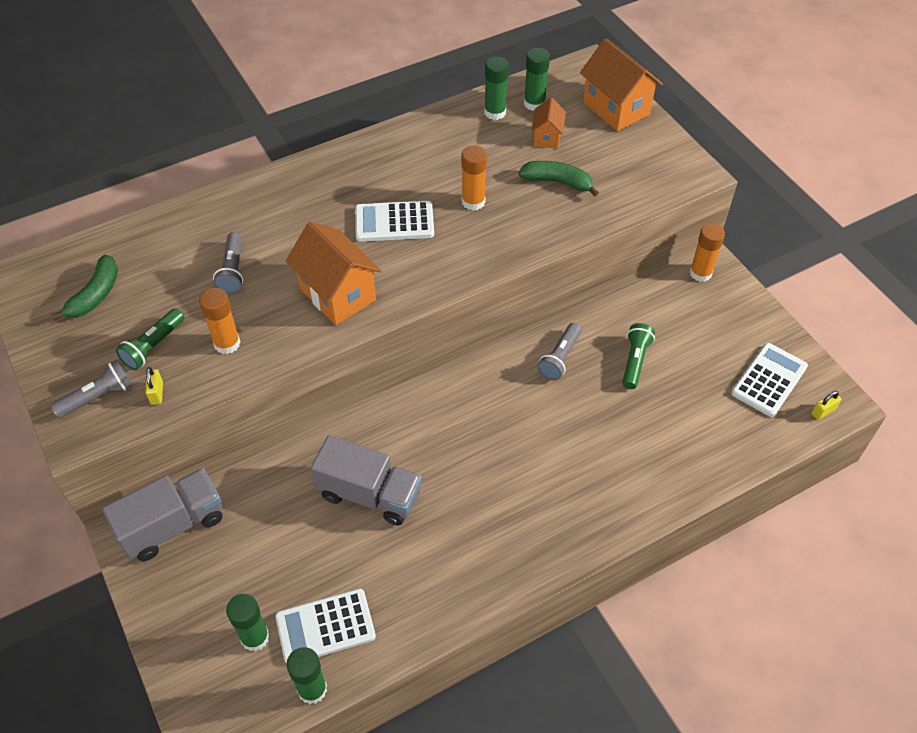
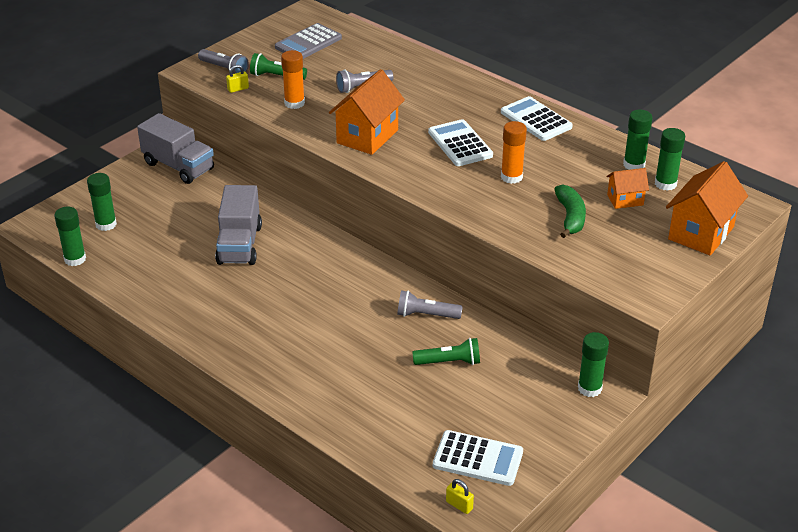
camera: 70 degrees right, 15 degrees down
(95, 295) = (308, 43): green banana -> grey calculator
(325, 626) = (123, 252): white calculator -> white calculator (536, 120)
(700, 273) = (589, 388): orange glue stick -> green glue stick

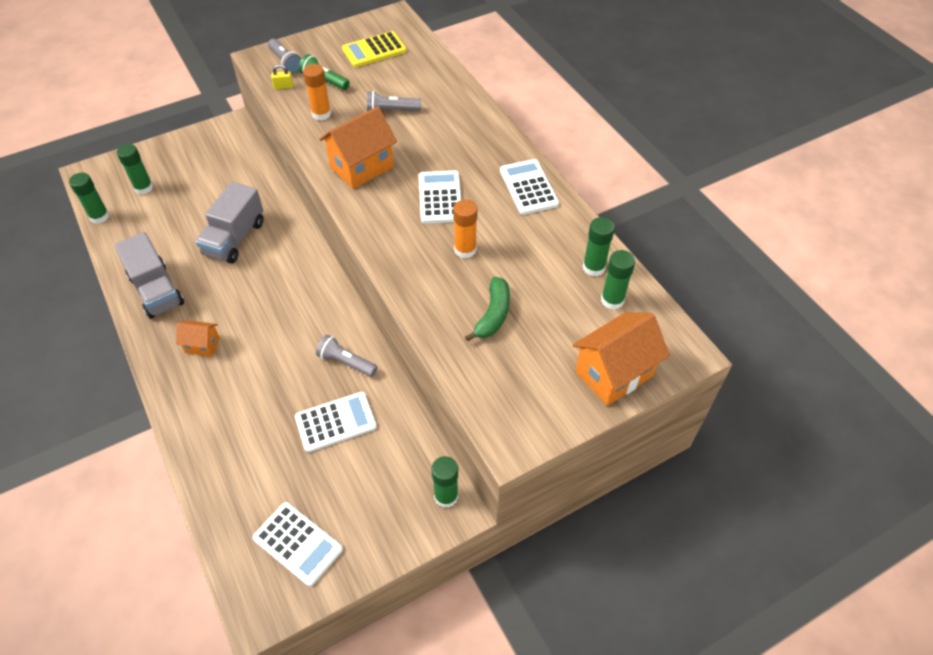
camera: 20 degrees right, 15 degrees up
(178, 166) = (234, 143): grey truck -> grey truck (156, 290)
(308, 43) = (374, 50): grey calculator -> yellow calculator
(449, 362) = (336, 422): green flashlight -> white calculator
(459, 505) = (251, 592): yellow padlock -> none
(625, 200) = (559, 309): orange house -> orange house (202, 345)

